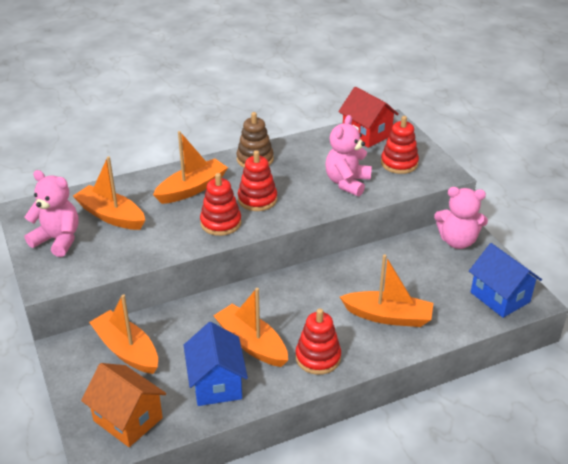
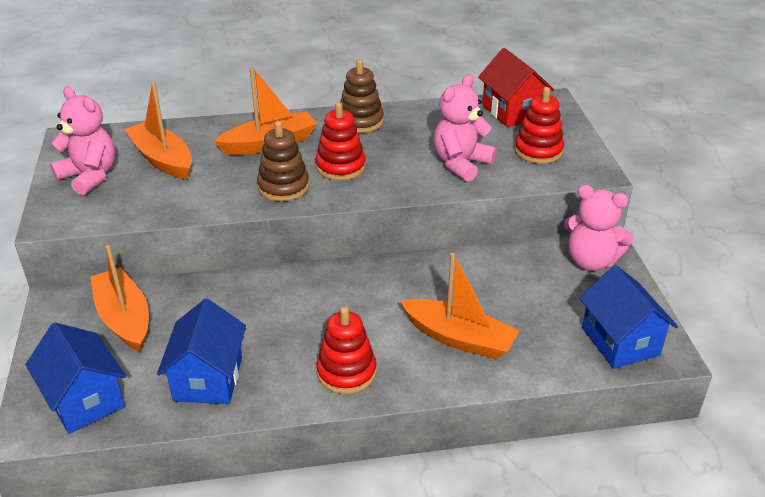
camera: 15 degrees right, 0 degrees up
(128, 419) = (85, 400): orange house -> blue house
(221, 223) = (283, 187): red stacking toy -> brown stacking toy
(251, 343) = (273, 339): orange boat -> none

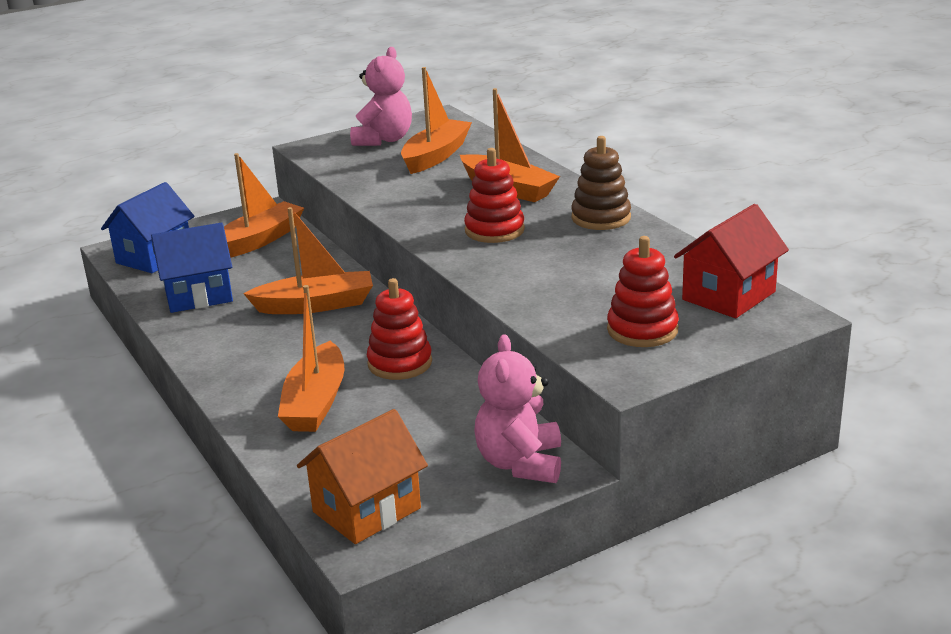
camera: 70 degrees right, 10 degrees down
(283, 187) = (433, 214): brown stacking toy -> none
(292, 307) = (316, 305): none -> orange boat
(346, 372) = (234, 354): red stacking toy -> red stacking toy (400, 363)
(461, 164) = (562, 289): pink teddy bear -> none
(620, 341) = (366, 510): blue house -> orange house

